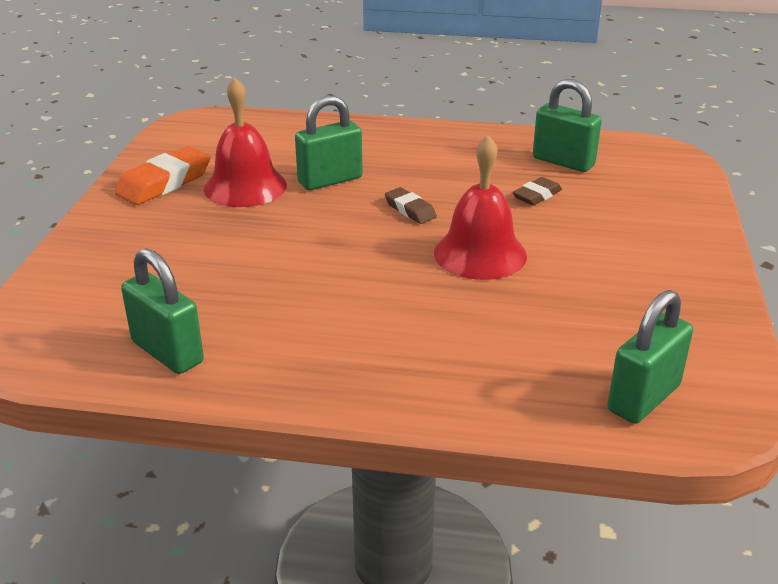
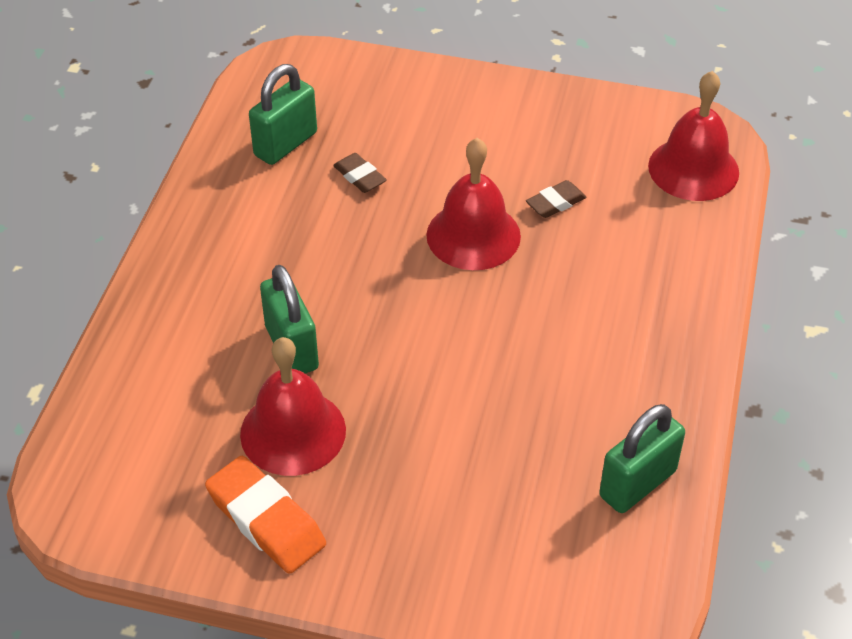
camera: 85 degrees left, 15 degrees up
(410, 210) = (376, 280): brown eraser -> brown eraser (555, 203)
(643, 398) = (693, 169): green padlock -> red bell

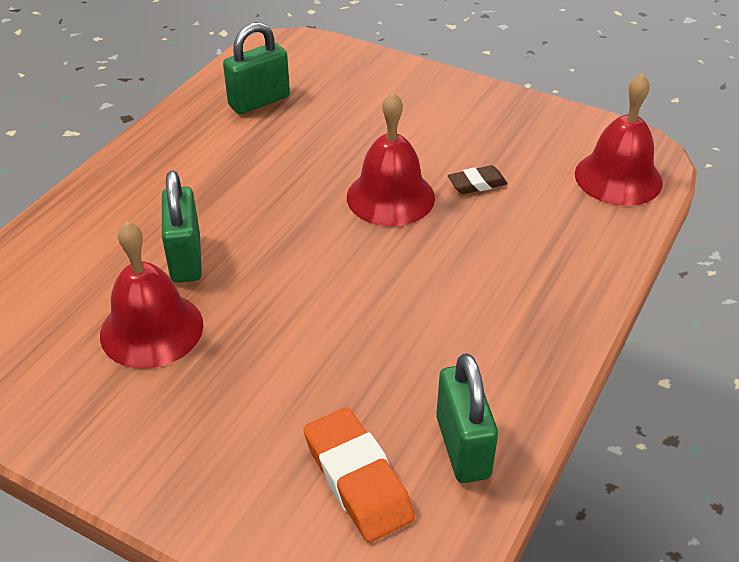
camera: 15 degrees right, 5 degrees down
(266, 520) = (88, 402): orange eraser -> orange eraser (358, 480)
(359, 177) = (310, 135): brown eraser -> none
(637, 483) = (462, 447): green padlock -> green padlock turned 75 degrees counterclockwise

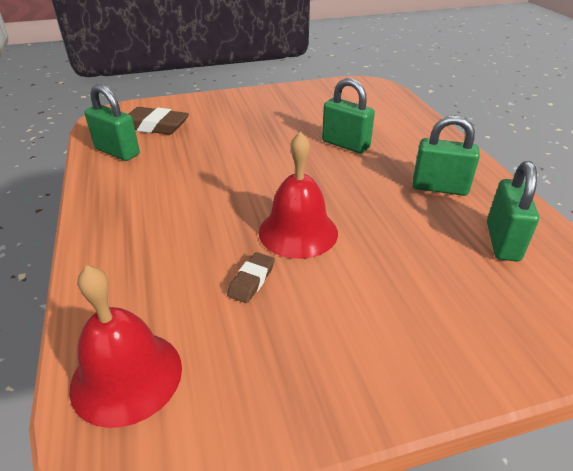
camera: 135 degrees right, 5 degrees down
(151, 329) = (308, 121): red bell -> none
(208, 157) = (439, 188): none -> green padlock
(358, 480) = (155, 126): orange eraser -> brown eraser

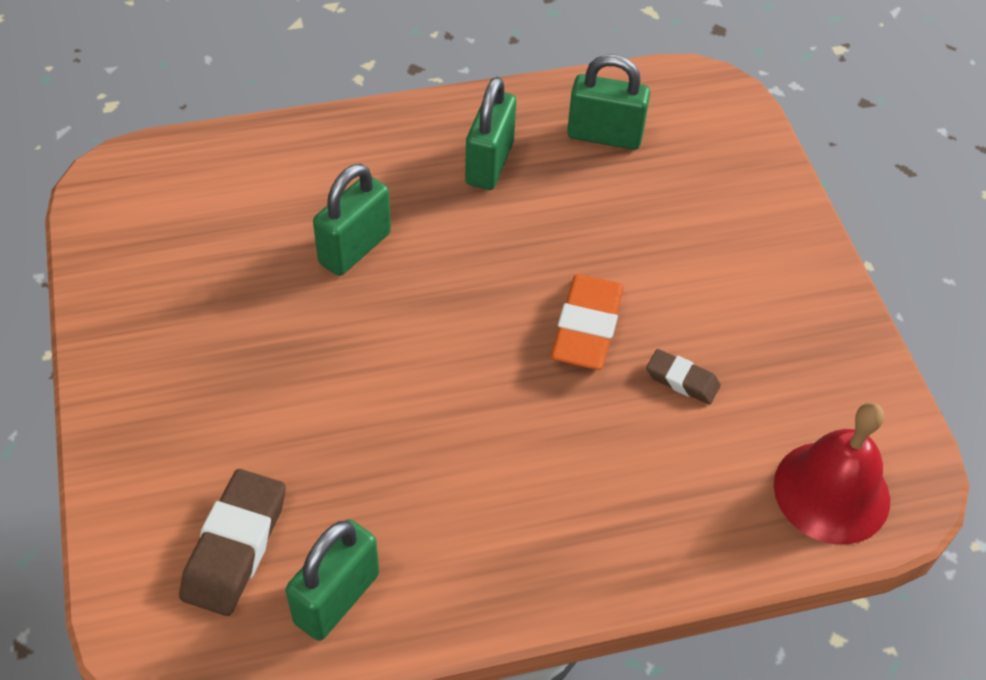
camera: 90 degrees left, 15 degrees up
(298, 232) = (586, 328): red bell -> orange eraser

